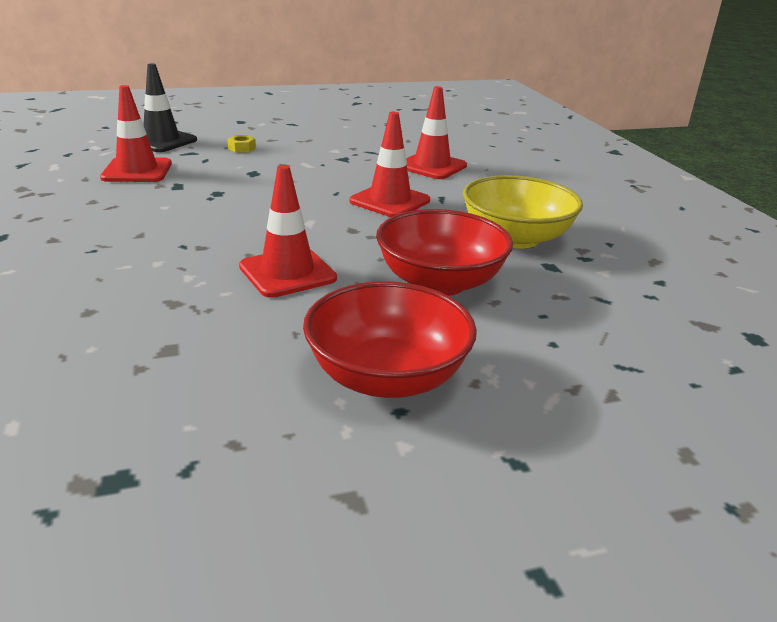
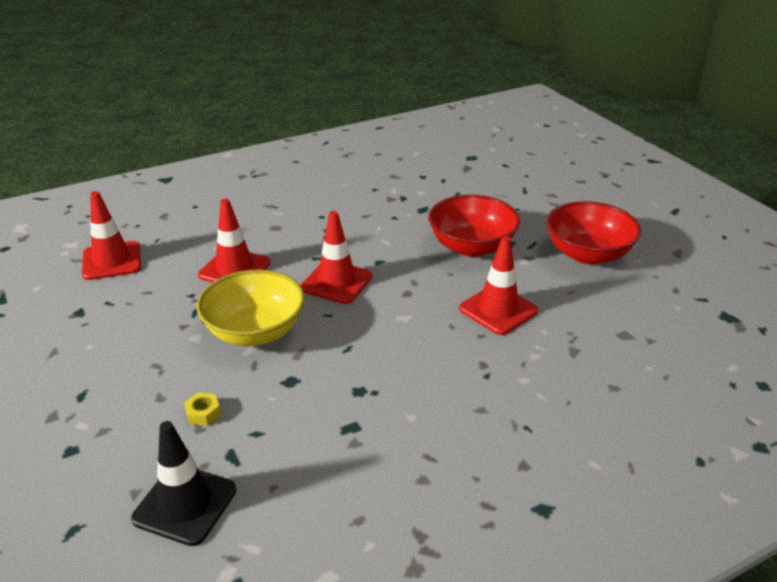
camera: 100 degrees left, 5 degrees up
(137, 171) = (315, 480): red traffic cone -> red traffic cone (112, 261)
(516, 238) = (385, 222): yellow bowl -> yellow bowl (255, 332)

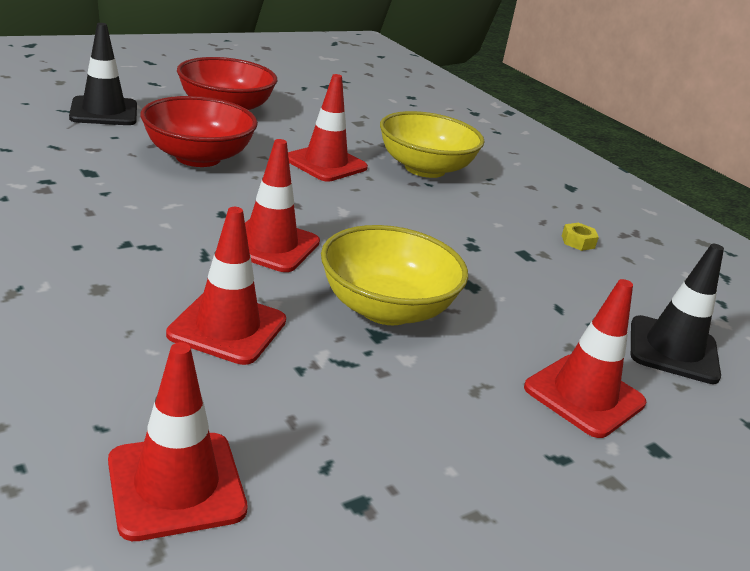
camera: 100 degrees left, 5 degrees down
(137, 422) = (584, 395): none -> red traffic cone
(203, 413) = (547, 344): yellow nut -> yellow nut (578, 242)
(524, 375) = (424, 168): none -> yellow bowl
(533, 203) = (104, 112): none -> black traffic cone

